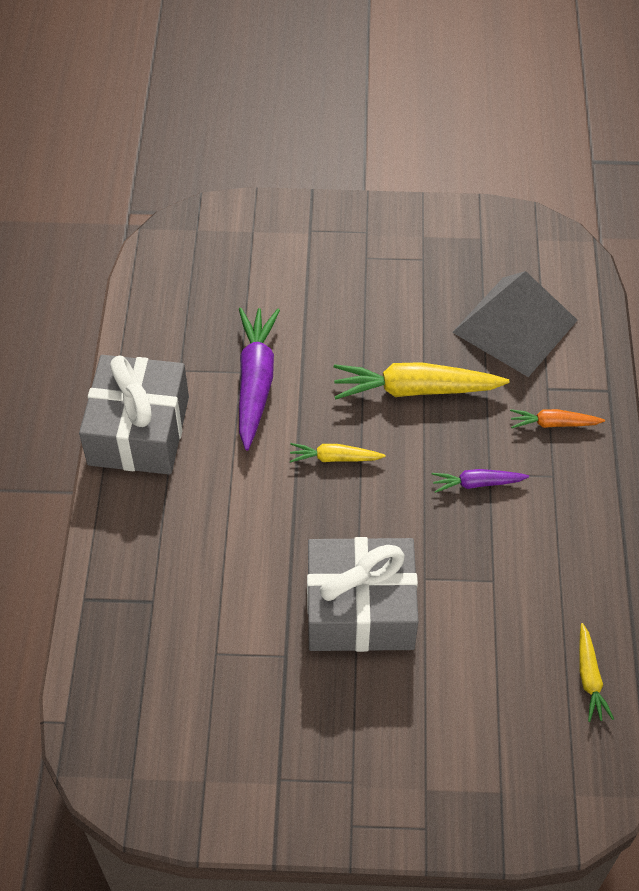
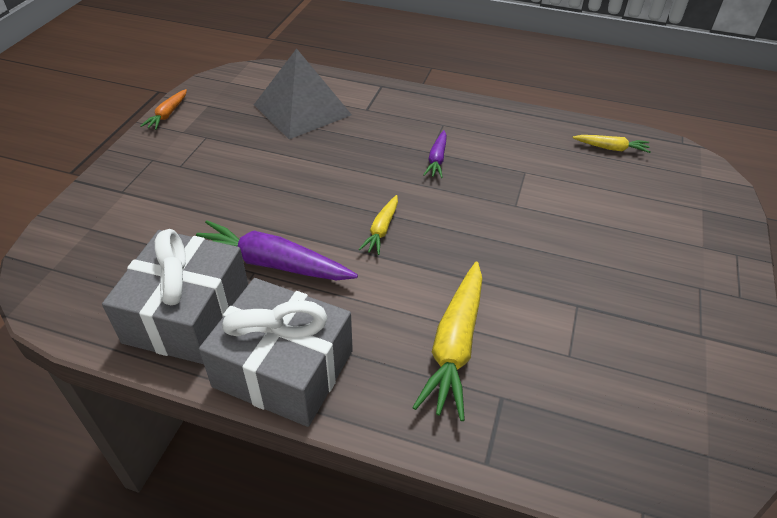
camera: 75 degrees left, 10 degrees down
(360, 608) = (537, 247): grey gift -> grey gift (187, 314)
(415, 389) = (334, 170): yellow carrot -> yellow carrot (454, 346)
(553, 423) = (398, 114): orange carrot -> orange carrot (167, 114)

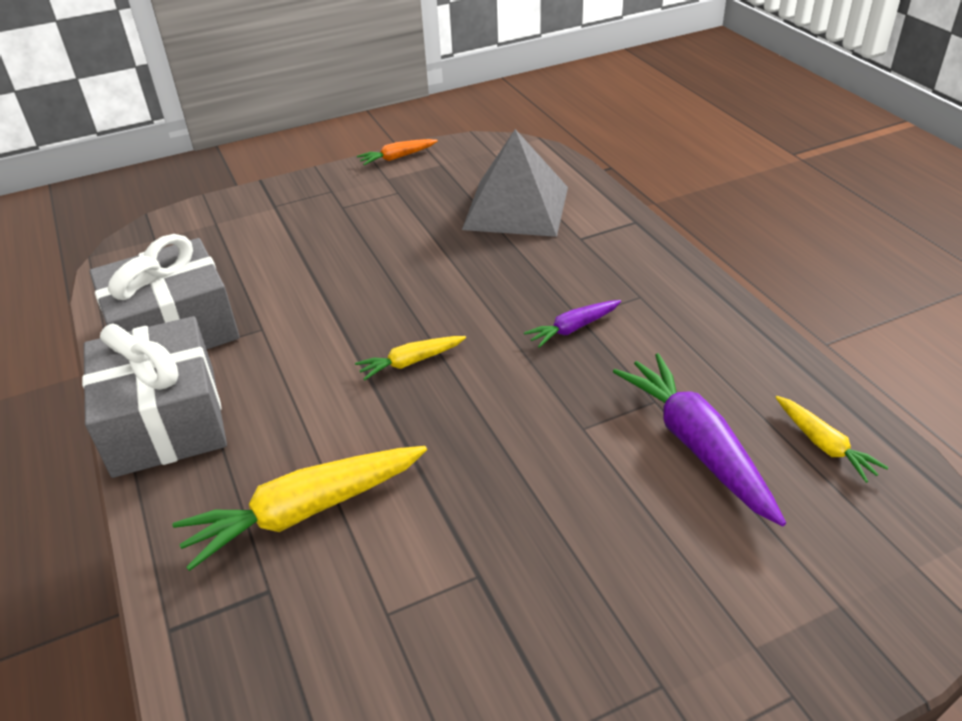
camera: 50 degrees right, 5 degrees down
(272, 263) = (283, 331): purple carrot -> purple carrot (696, 445)

